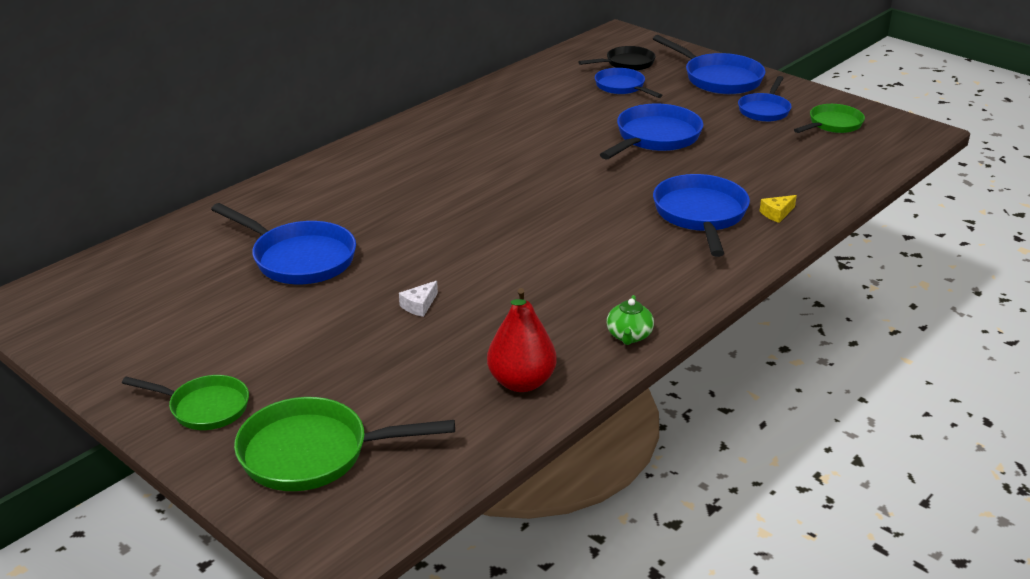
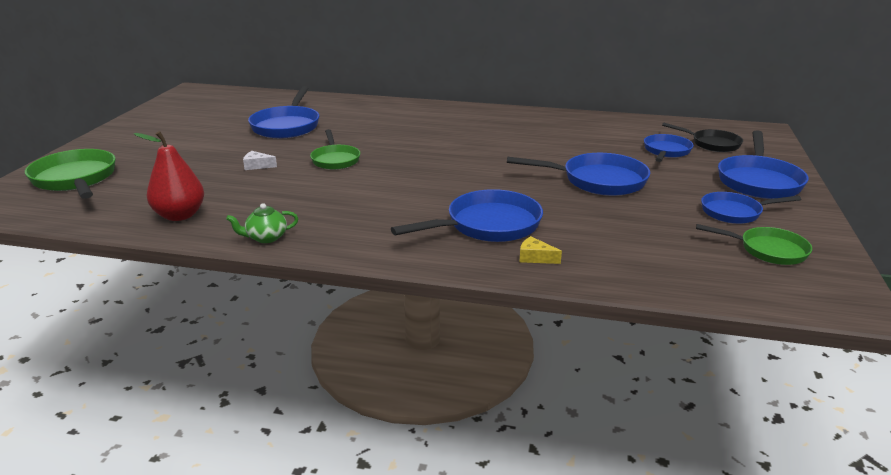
camera: 60 degrees right, 5 degrees down
(204, 408) = (113, 145): green pan -> green pan (335, 160)

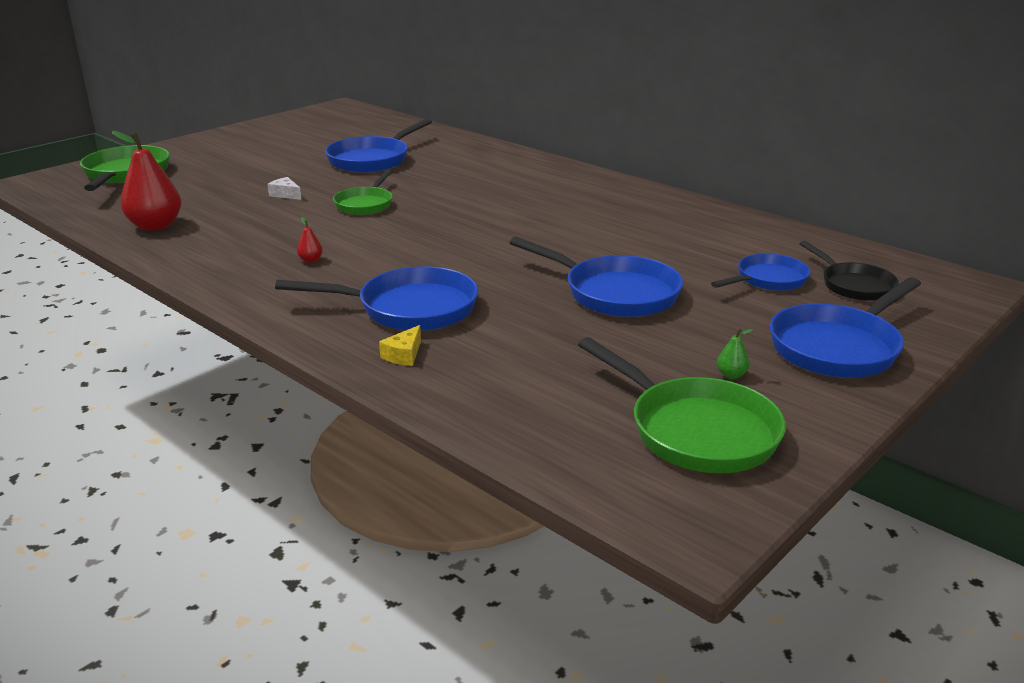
camera: 30 degrees right, 0 degrees up
(266, 238) = (192, 264): green teapot -> none
(360, 210) = (310, 260): none -> red pear
(535, 257) = (404, 355): yellow cheese -> yellow cheese turned 120 degrees counterclockwise
(734, 212) = (731, 375): blue pan -> green pear
(768, 250) = (696, 431): green pan -> green pan, size x1.57

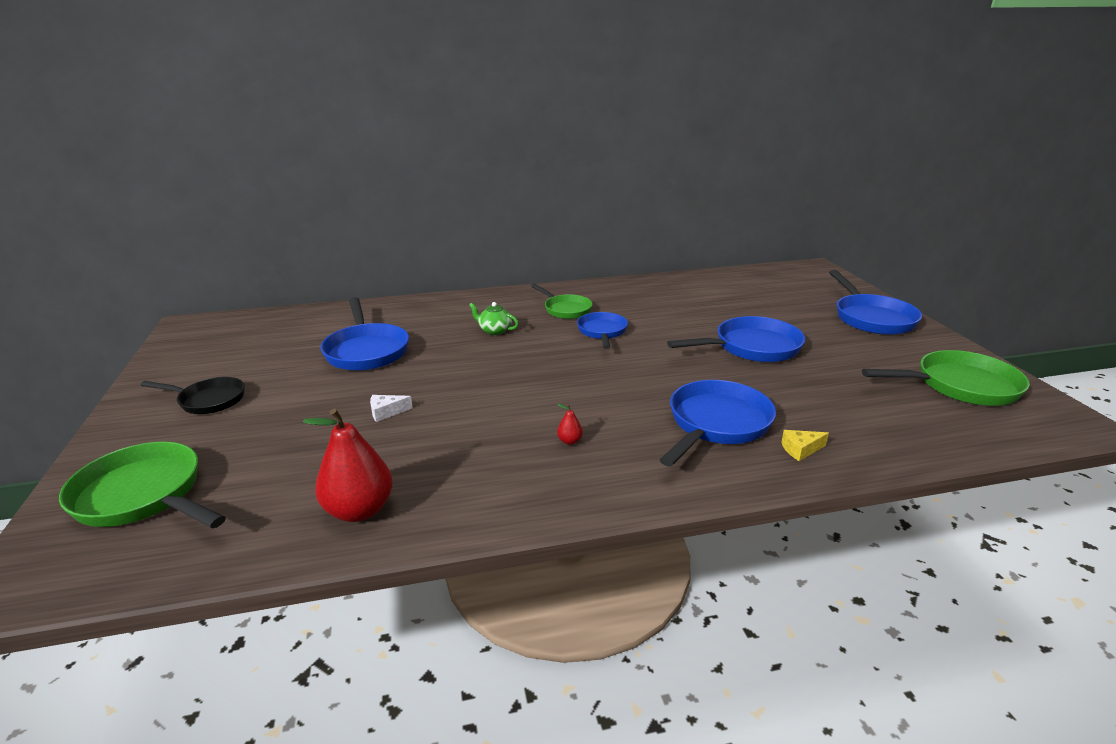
camera: 55 degrees left, 0 degrees up
(365, 204) = (471, 382): green pan -> green pan (565, 309)
(404, 355) = (800, 449): yellow cheese -> yellow cheese turned 105 degrees clockwise
(474, 185) = (494, 330): none -> green teapot
(731, 375) = (892, 354): green pear -> none
(768, 280) = (769, 303): blue pan -> blue pan (602, 332)
(853, 285) = (795, 288): black pan -> black pan (208, 400)

